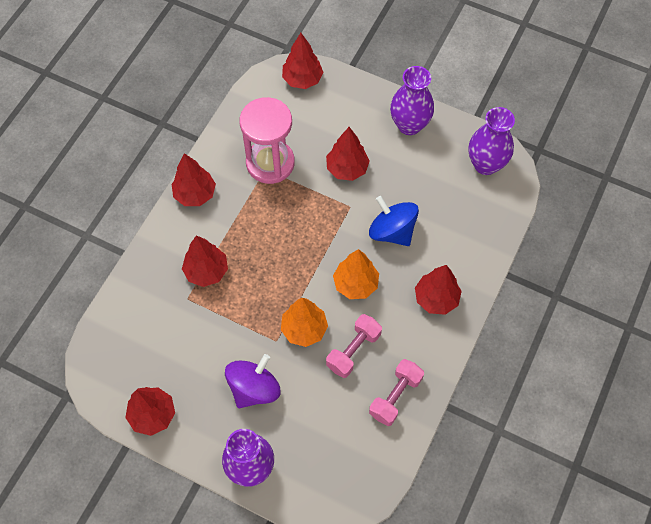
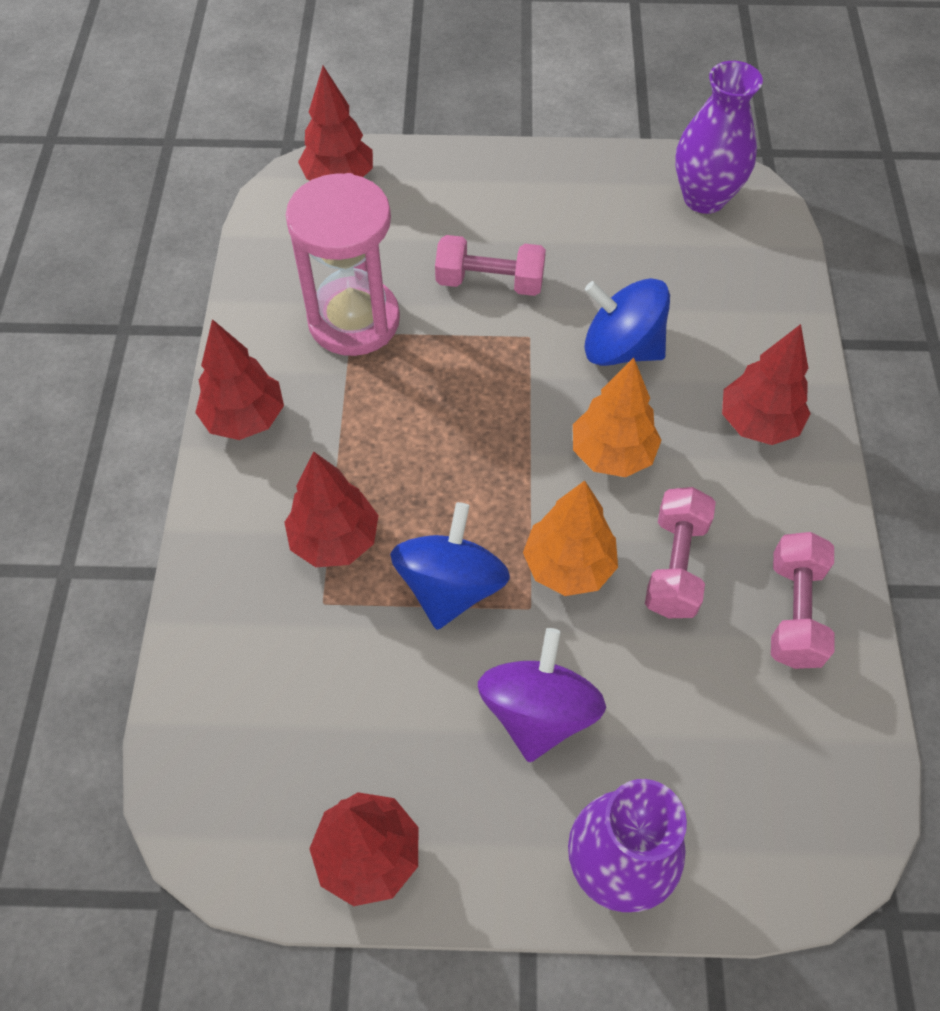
camera: 25 degrees left, 5 degrees down
(246, 315) = (450, 586): none -> blue spinning top
(347, 169) = (490, 282): red tree -> pink dumbbell
(409, 125) = (551, 185): purple vase -> none

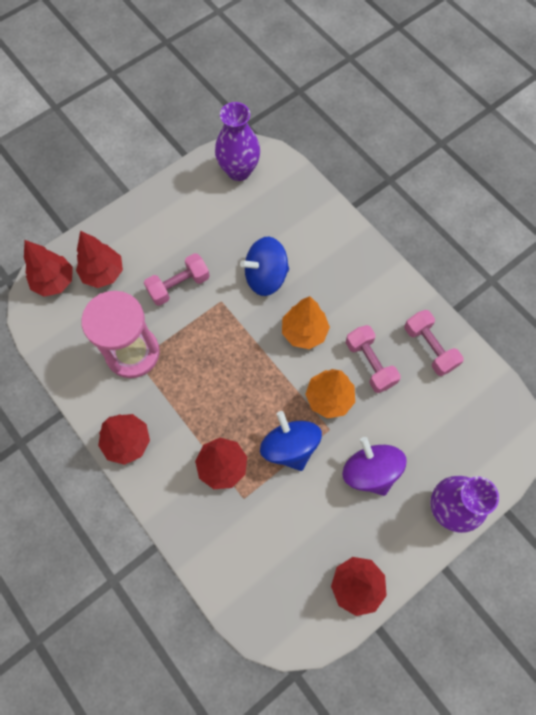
camera: 40 degrees left, 10 degrees up
(758, 423) = (350, 271): red tree -> red tree (103, 273)

